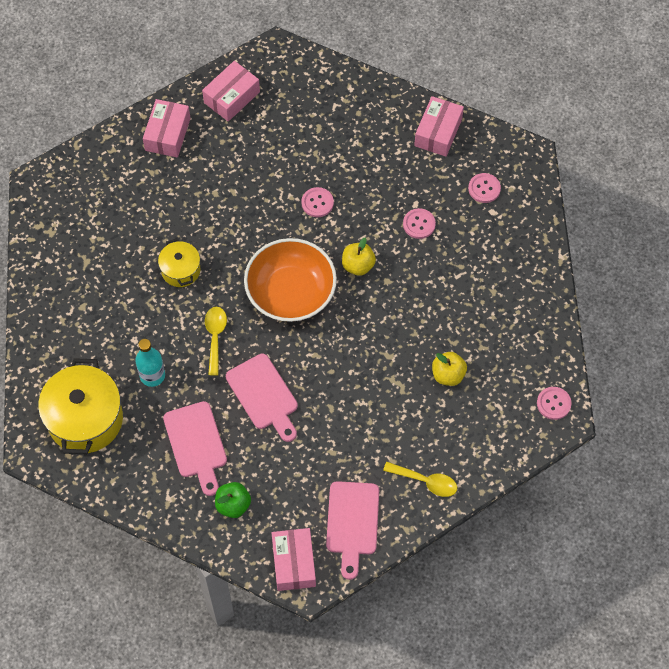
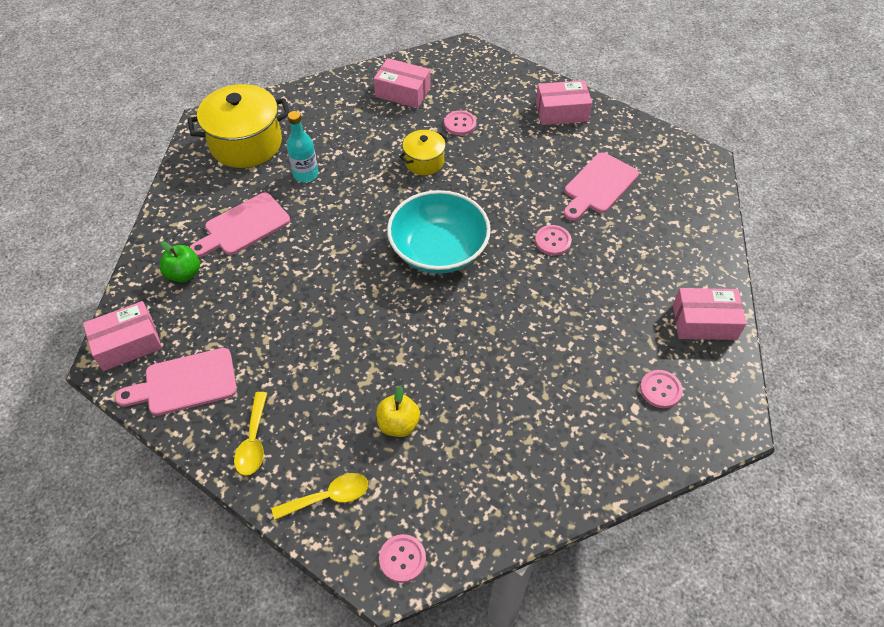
camera: 70 degrees right, 10 degrees down
(215, 337) = (363, 207): yellow spoon -> yellow spoon (328, 497)
(232, 97) = (630, 143): pink box -> pink box (403, 92)
(264, 395) = (313, 262): pink cutting board -> pink cutting board (598, 186)
(291, 292) = (438, 250): orange bowl -> turquoise bowl
(358, 265) = (497, 297): yellow apple -> none
(419, 224) = (577, 338): pink button -> pink button (460, 124)

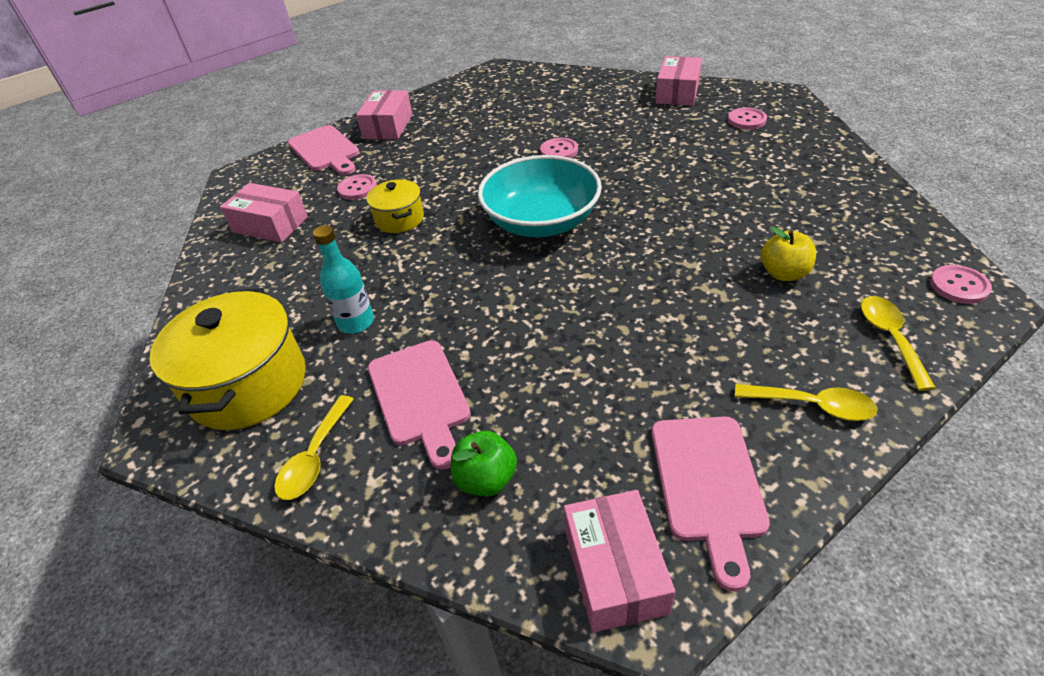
camera: 70 degrees left, 10 degrees down
(195, 193) = (315, 457): none -> yellow spoon
(403, 92) = (270, 224): pink box -> pink box turned 75 degrees clockwise
(598, 186) = (500, 119): pink cutting board -> pink cutting board (325, 150)

